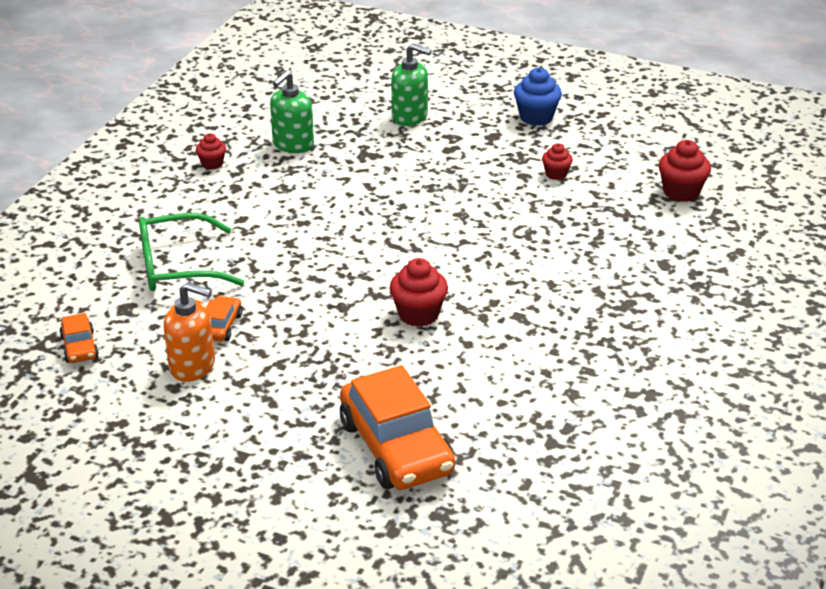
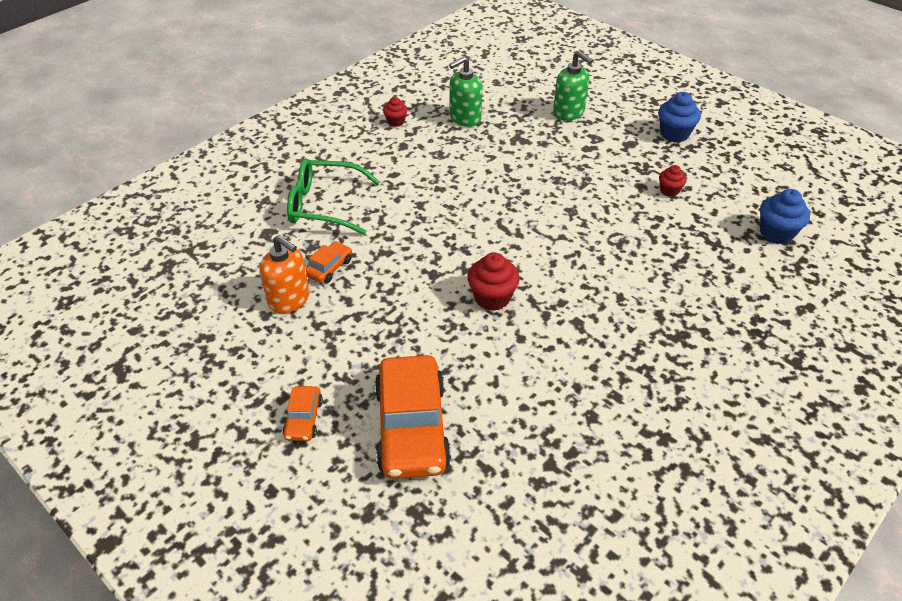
camera: 20 degrees right, 10 degrees up
(79, 347) = (216, 259): orange car -> orange car (303, 419)
(681, 192) = (776, 233): red cupcake -> blue cupcake

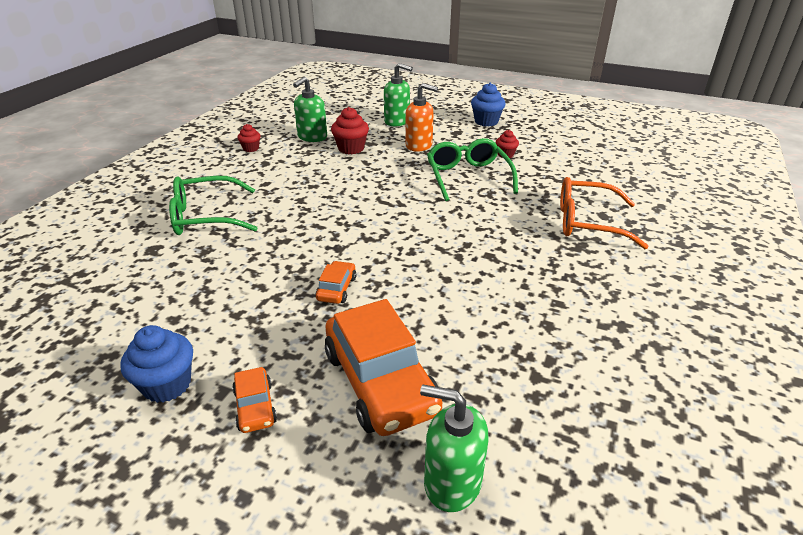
camera: 20 degrees left, 10 degrees down
(289, 299) = (197, 299): orange soap dispenser -> orange soap dispenser (419, 145)
(329, 267) = (230, 264): orange car -> orange car (336, 289)
(429, 532) = (452, 482): none -> green soap dispenser
(492, 298) = (403, 254): red cupcake -> red cupcake (351, 148)
(608, 214) = (468, 177): none -> green glasses
(707, 308) = (587, 222): none -> orange glasses
(776, 233) = (602, 166): blue cupcake -> blue cupcake (167, 385)

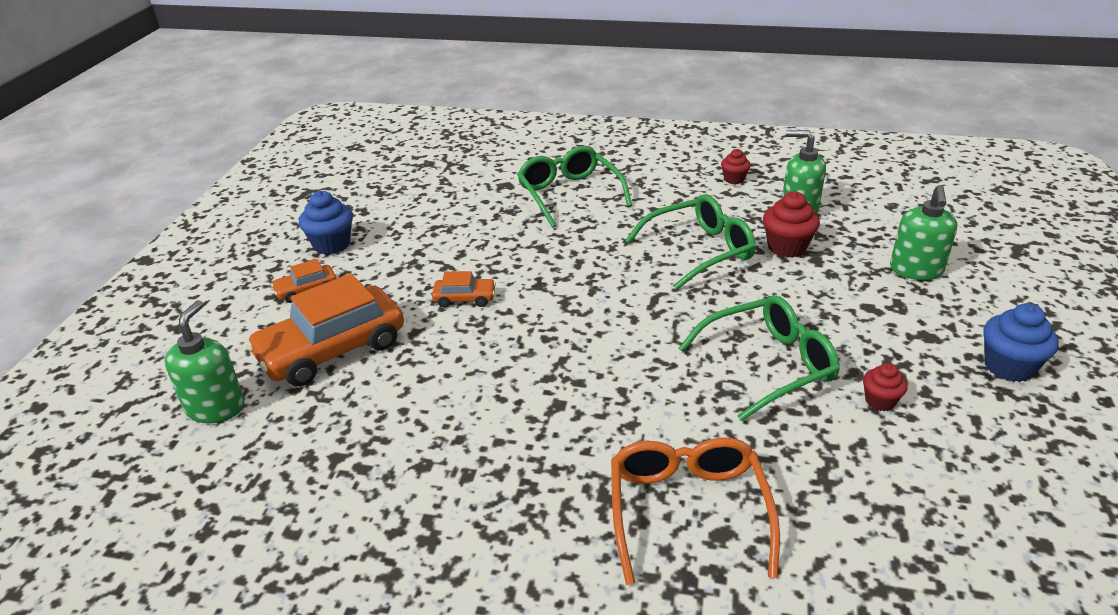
camera: 80 degrees right, 0 degrees up
(335, 176) = (699, 251): none -> green glasses
(419, 145) = (843, 304): orange soap dispenser -> none

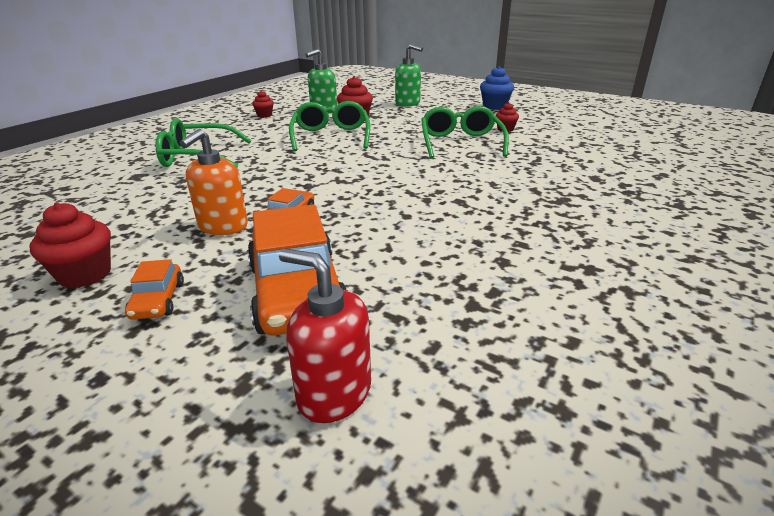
camera: 70 degrees left, 5 degrees down
(216, 407) = (333, 393): green soap dispenser -> red soap dispenser
(332, 244) = (85, 274): blue cupcake -> red cupcake
(426, 271) = (223, 226): none -> orange soap dispenser
(687, 511) = (576, 182): orange glasses -> none

